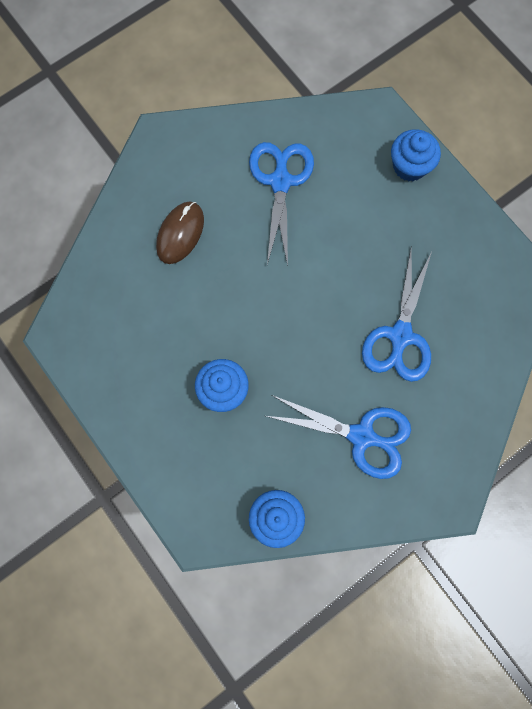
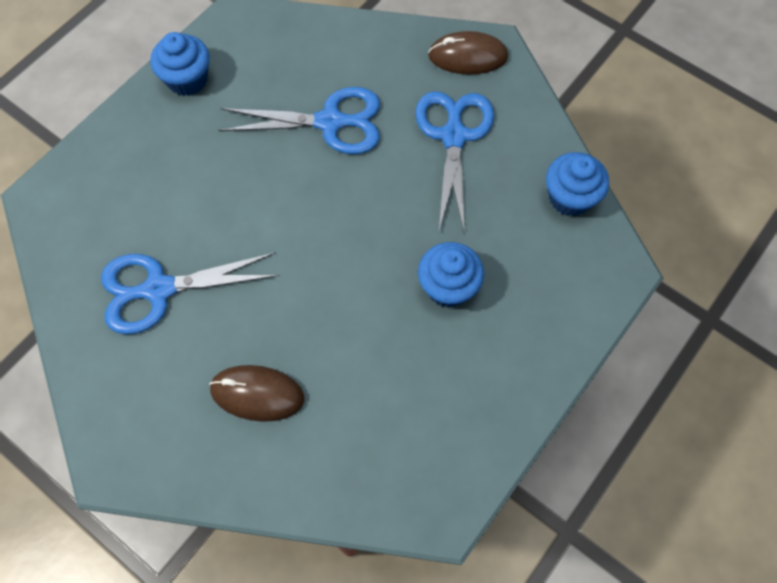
camera: 105 degrees left, 10 degrees down
(409, 166) = (114, 152): blue cupcake -> blue cupcake (187, 79)
(445, 475) = (468, 56): none -> brown mouse

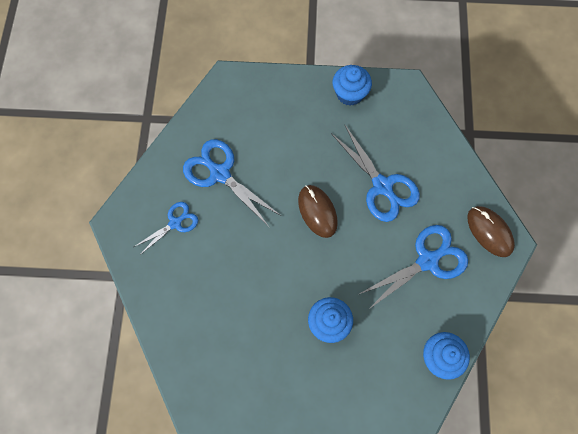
camera: 55 degrees right, 5 degrees up
(178, 388) = (175, 223): none -> blue scissors
(257, 394) = (198, 264): brown mouse -> brown mouse (317, 211)

